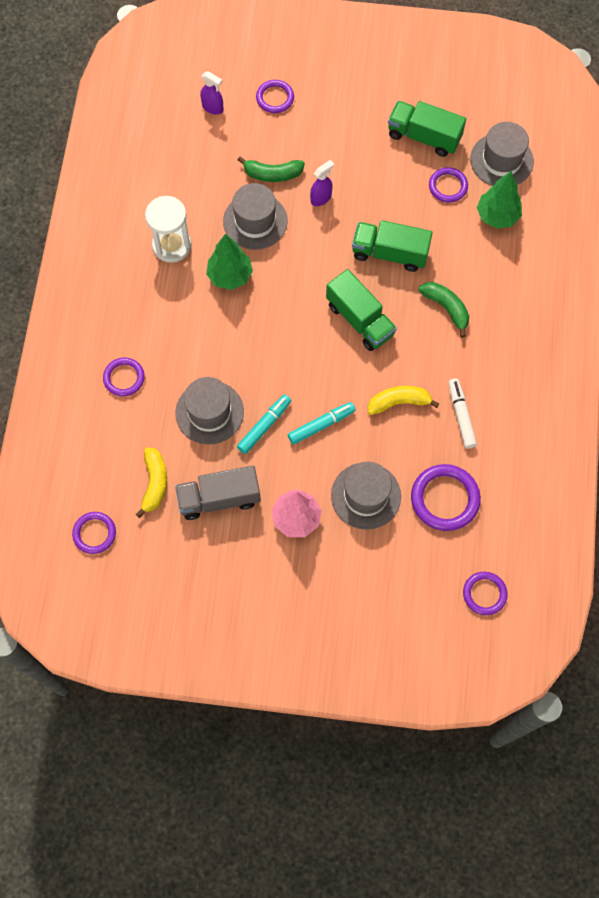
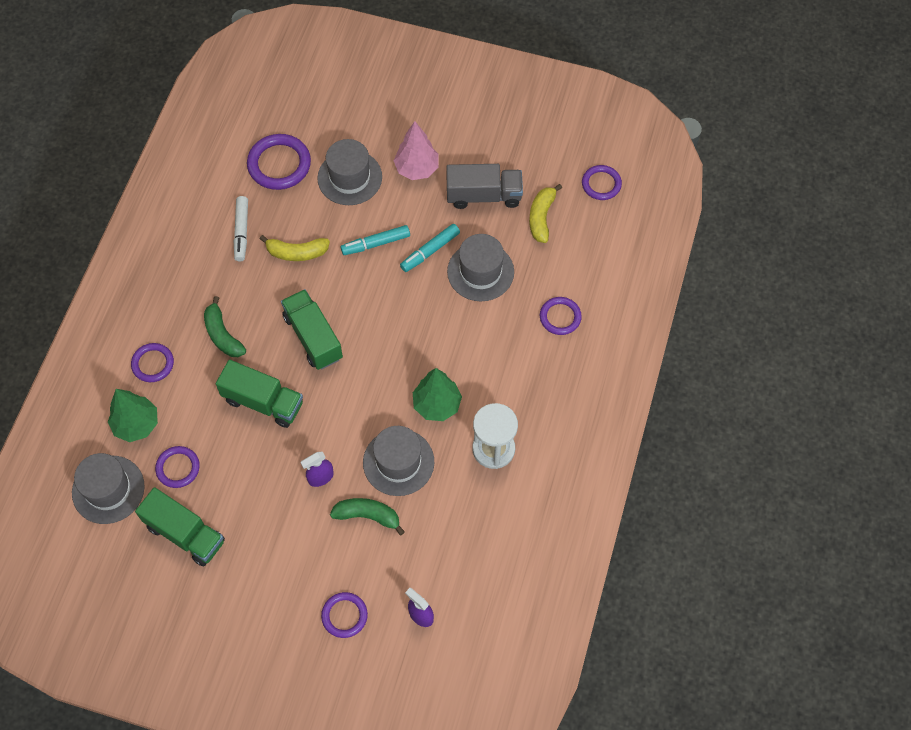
camera: 170 degrees left, 5 degrees down
(484, 594) = (268, 88): purple ring -> purple ring (153, 364)

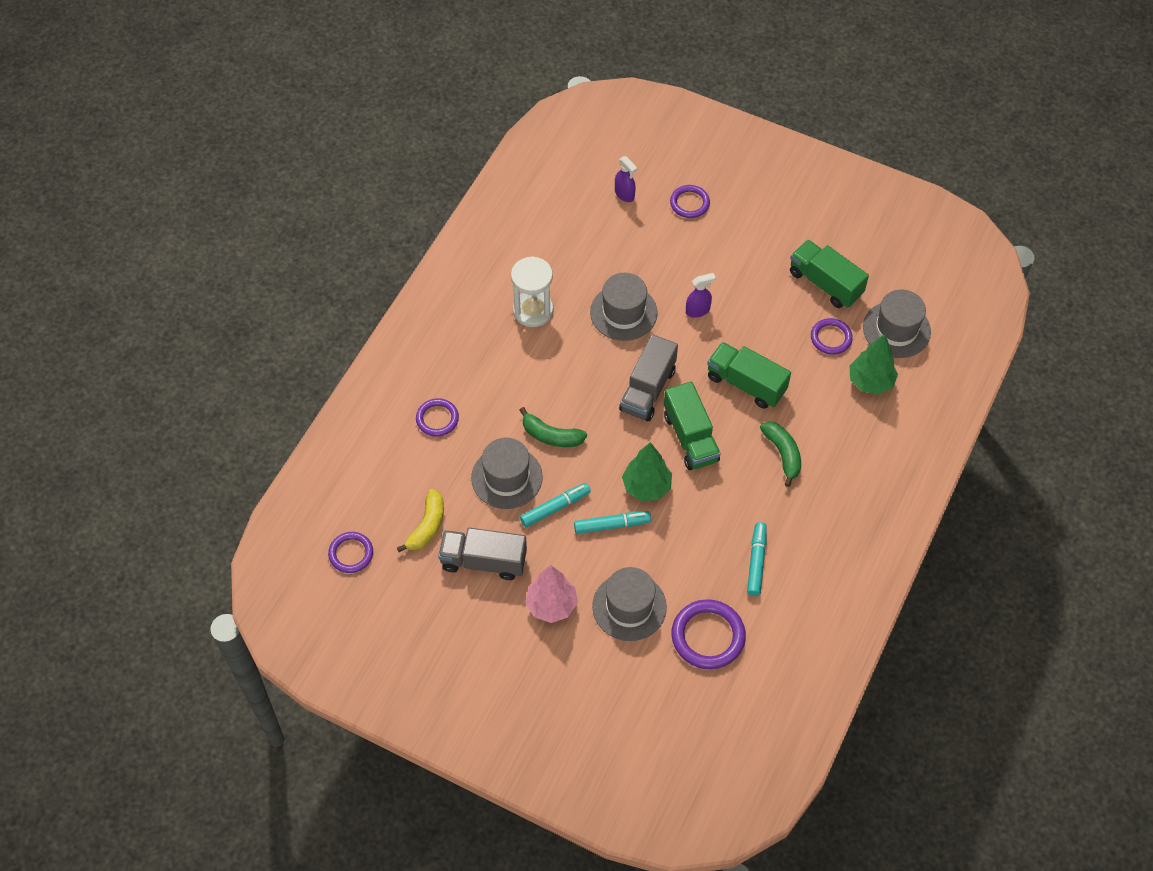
camera: 170 degrees left, 5 degrees down
(153, 364) = (854, 436): purple ring -> none
(241, 231) = (756, 562): white marker -> turquoise marker
(297, 252) = (698, 528): yellow banana -> none
(361, 379) = (648, 390): none -> grey truck
(367, 516) = (658, 273): green banana -> green banana (551, 436)
(437, 405) = (578, 356): green tree -> green tree (646, 487)

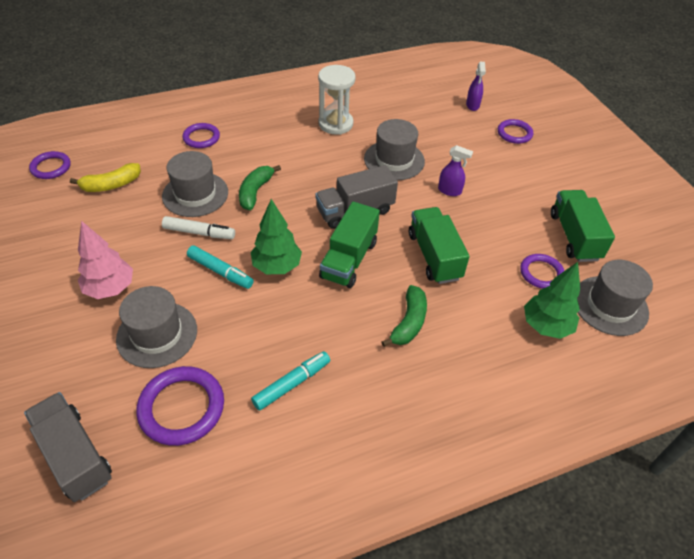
camera: 40 degrees right, 10 degrees down
(483, 561) = (112, 228): grey truck -> grey truck (75, 455)
(551, 436) = (255, 192): green banana -> green banana turned 45 degrees clockwise
(555, 508) = (199, 232): turquoise marker -> white marker

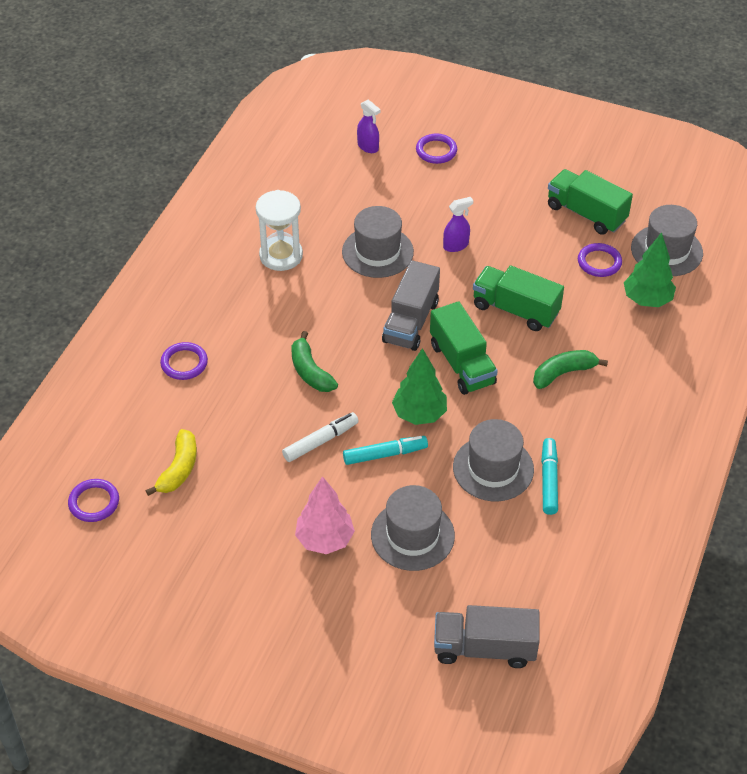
camera: 45 degrees left, 0 degrees up
(182, 408) = (504, 559): purple ring -> none
(195, 194) = (264, 415): grey hat -> grey hat (493, 468)
(409, 322) = (563, 373): green banana -> green banana turned 90 degrees counterclockwise

